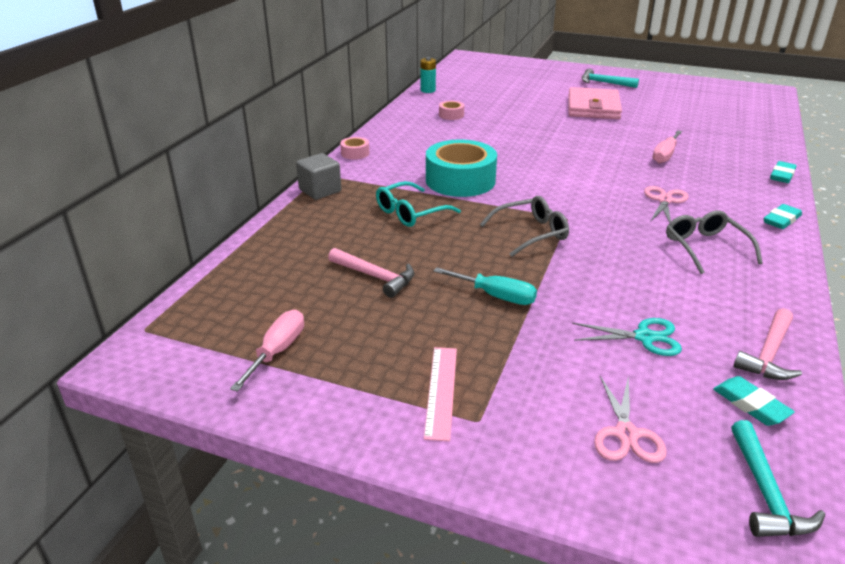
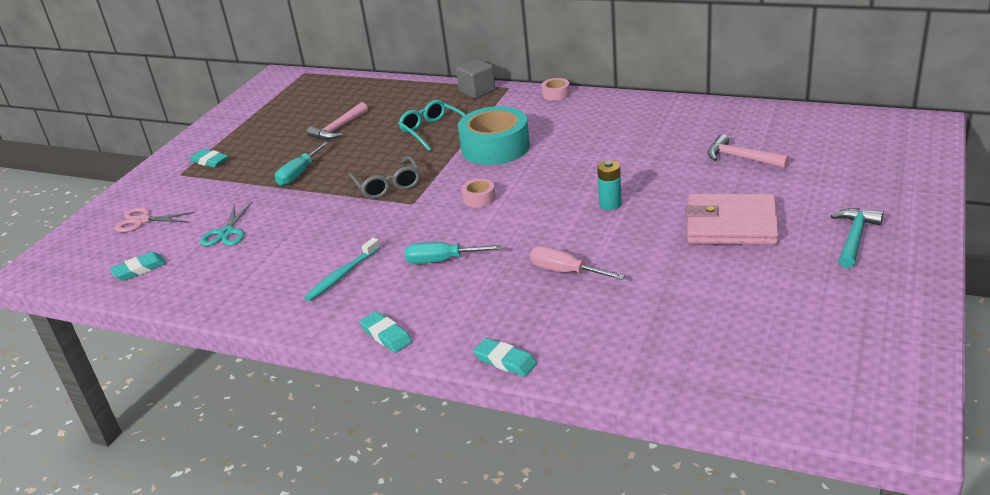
camera: 95 degrees right, 0 degrees up
(277, 351) = (268, 110): pink screwdriver -> none
(428, 90) = (755, 110): turquoise battery -> turquoise battery (610, 204)
(441, 391) = (209, 161): pink ruler -> turquoise eraser
(451, 115) = (672, 130): pink tape -> pink tape (479, 198)
(664, 200) = (442, 260): pink scissors -> turquoise screwdriver
(705, 247) = (342, 275): grey glasses -> turquoise toothbrush
(765, 492) = (74, 264): turquoise hammer -> none
(769, 354) = (183, 286): pink hammer -> pink hammer (741, 158)

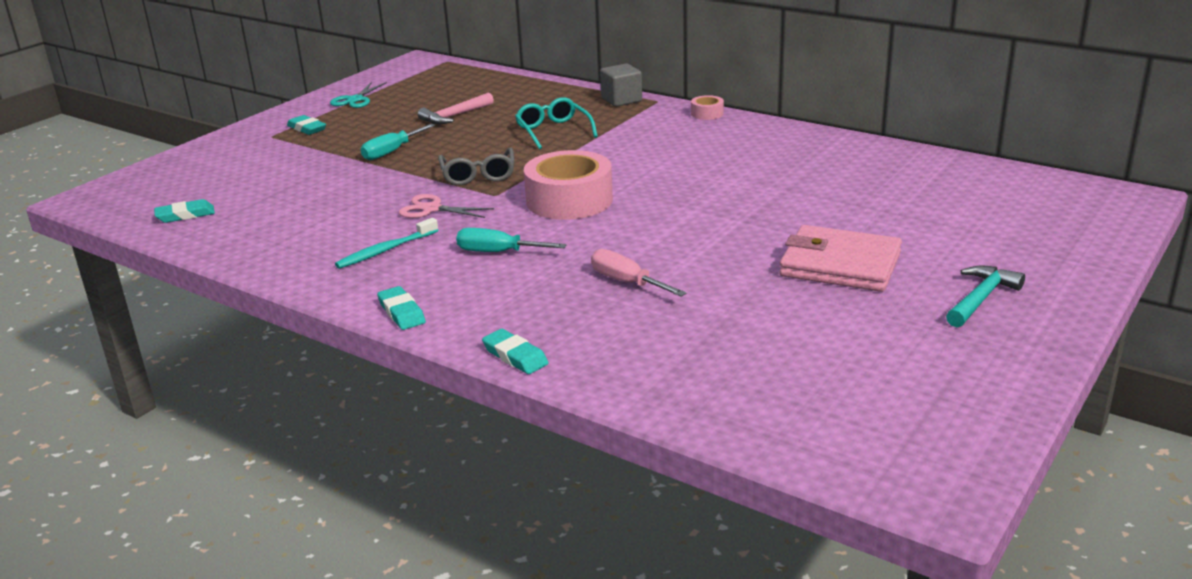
camera: 10 degrees right, 5 degrees down
(142, 220) = (212, 172): pink scissors -> pink scissors (431, 209)
(226, 233) = (289, 195): turquoise scissors -> turquoise scissors (355, 100)
(479, 198) = (569, 200): pink tape -> pink tape, size x2.28
(495, 147) = (613, 155): turquoise tape -> none
(610, 204) = (711, 226): turquoise battery -> none
(741, 158) = (887, 202): pink hammer -> none

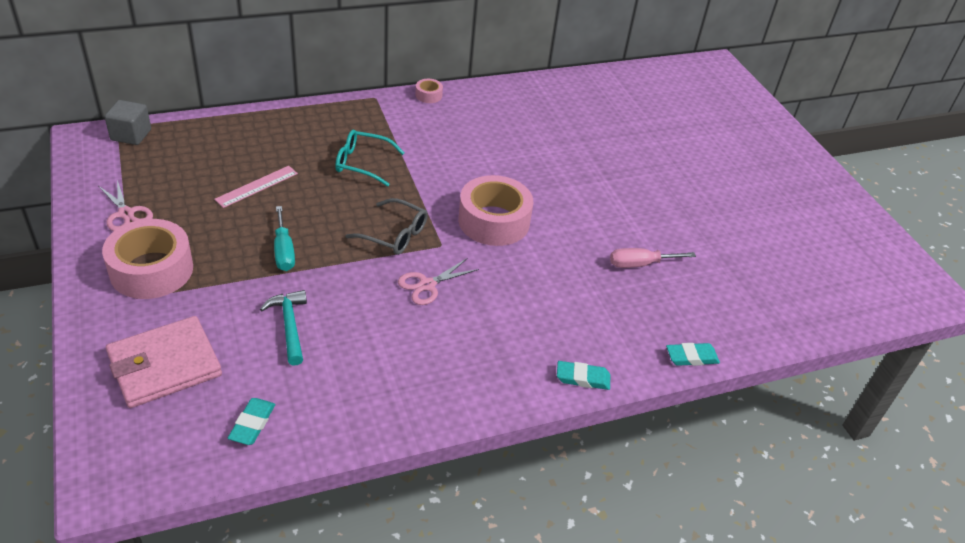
camera: 60 degrees left, 15 degrees up
(307, 128) = (151, 270): turquoise eraser -> pink tape
(355, 100) = (126, 213): turquoise scissors -> pink scissors
(385, 250) = (473, 340): turquoise toothbrush -> none
(455, 116) = (257, 186): pink hammer -> pink ruler
(498, 252) = (538, 291): turquoise screwdriver -> none
(621, 100) = (350, 108): grey cube -> grey cube (131, 135)
(840, 265) = (697, 183): pink wallet -> pink wallet (165, 365)
(980, 298) = (776, 169): turquoise hammer -> turquoise hammer (289, 326)

